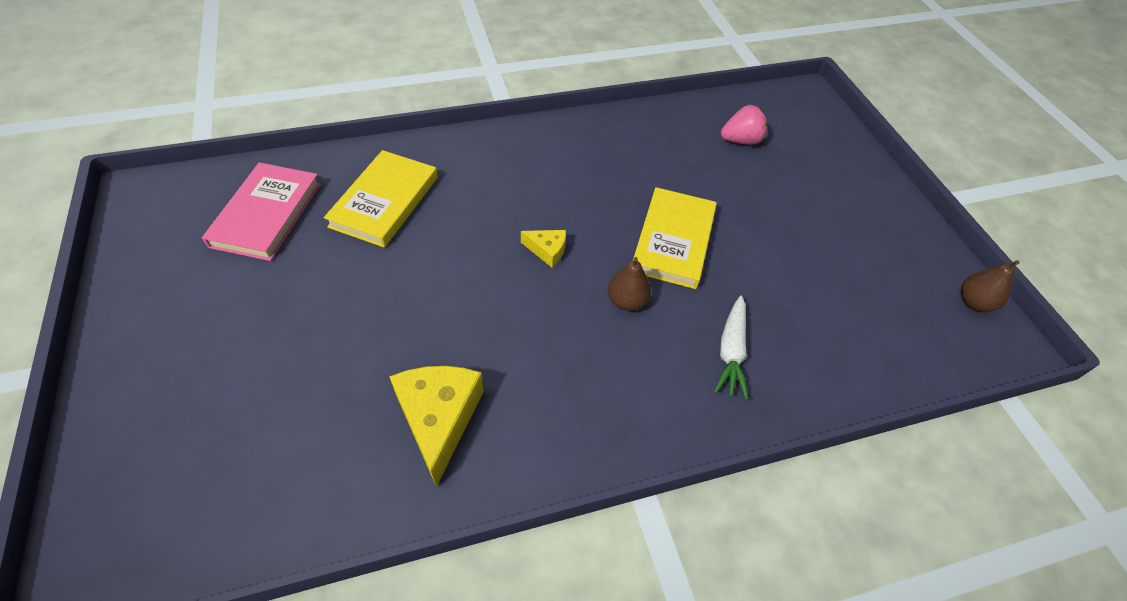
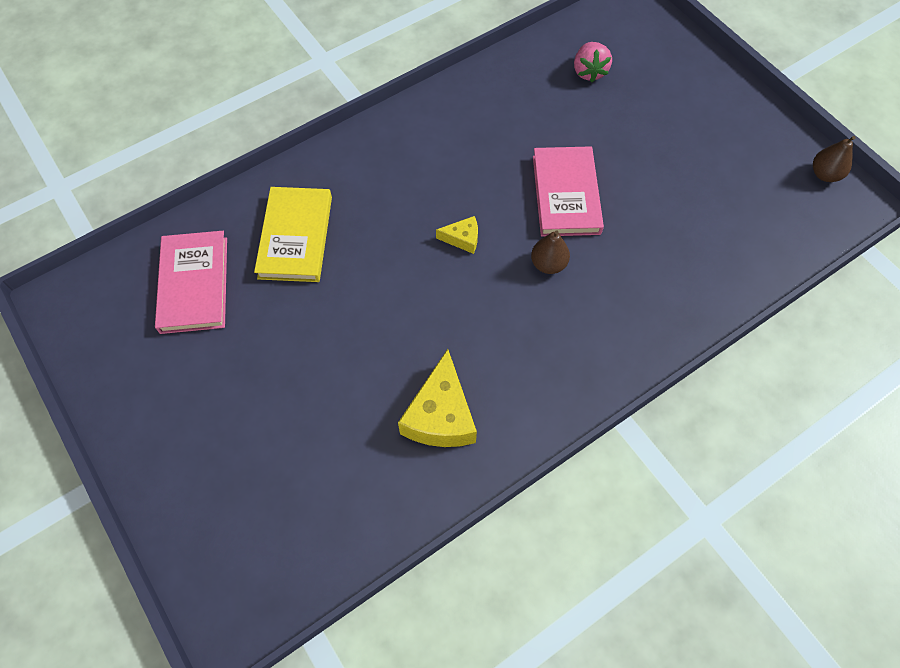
camera: 15 degrees left, 10 degrees up
(439, 419) = (440, 415): yellow cheese -> yellow cheese turned 150 degrees counterclockwise
(673, 240) = (566, 194): yellow book -> pink book
(731, 352) = (648, 281): white carrot -> none
(741, 140) = (589, 72): pink strawberry -> pink strawberry turned 120 degrees clockwise

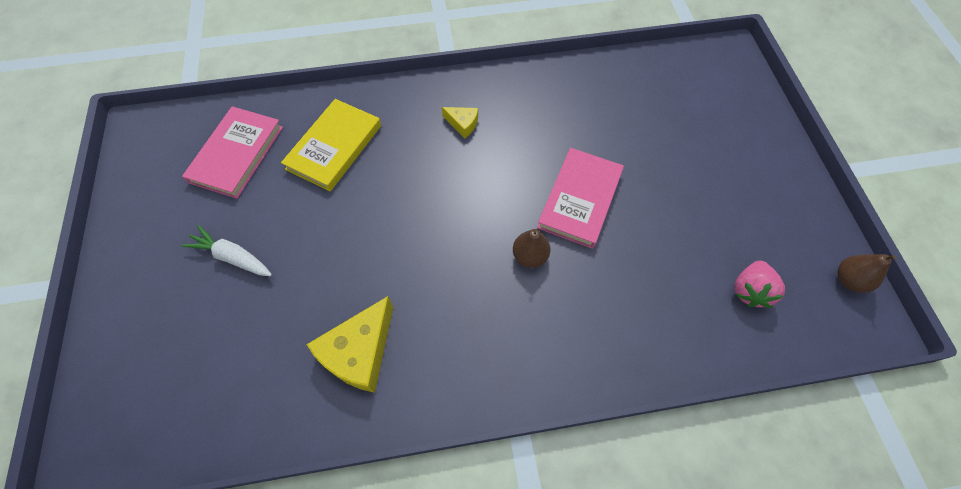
camera: 25 degrees right, 0 degrees up
(257, 384) = (232, 257): none -> white carrot
(462, 239) = (467, 203): yellow cheese -> yellow cheese (463, 124)
(589, 72) = (659, 100): pink strawberry -> pink strawberry (749, 290)

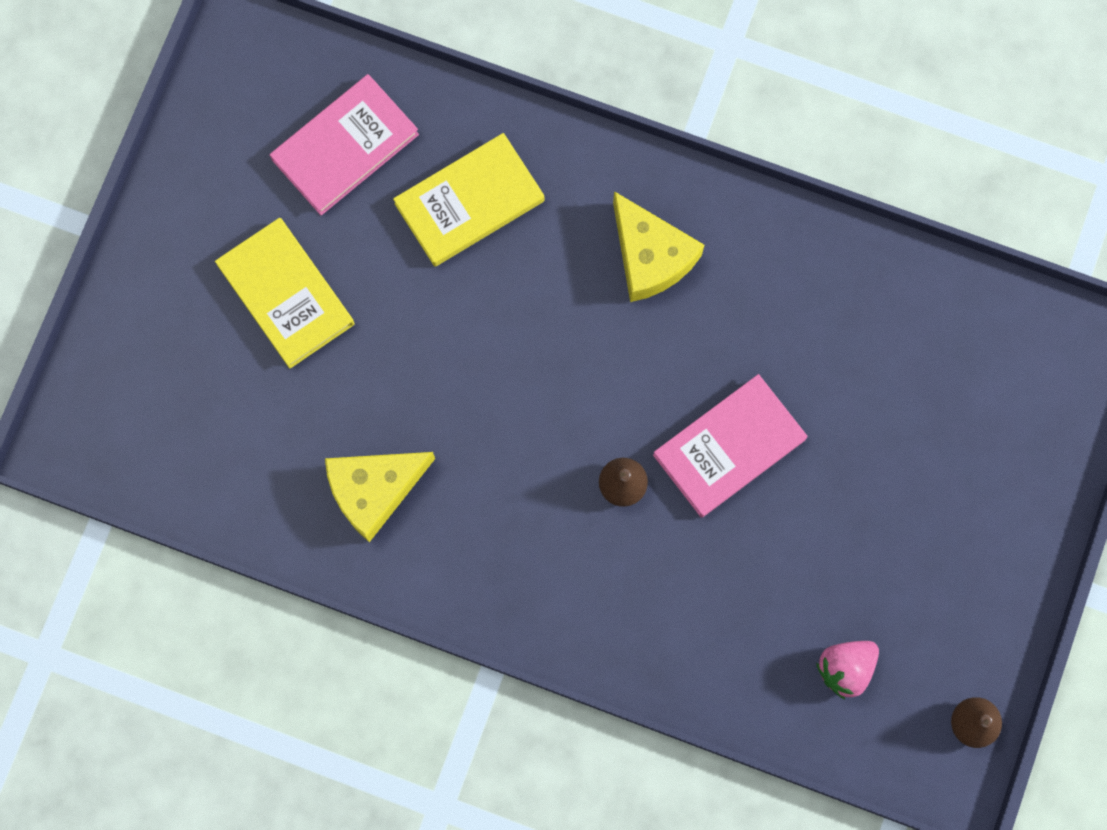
camera: 30 degrees right, 15 degrees up
(232, 257) = (286, 295): white carrot -> yellow book
(463, 124) = (650, 256): yellow cheese -> yellow cheese, size x1.96

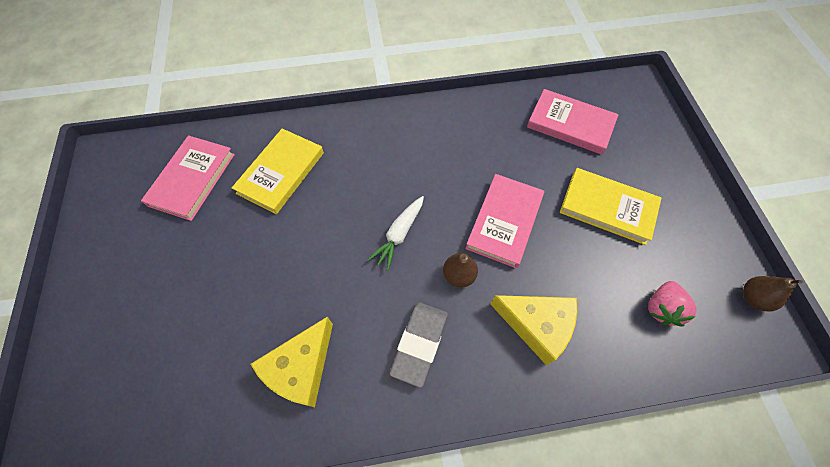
camera: 30 degrees left, 15 degrees down
(286, 295) = (185, 276): yellow book -> yellow book (607, 208)
(524, 540) = (419, 344): none -> grey eraser
(579, 387) = (399, 234): none -> white carrot
(650, 256) = (397, 151): yellow cheese -> yellow cheese (536, 325)
(934, 351) = (570, 124): none -> pink book

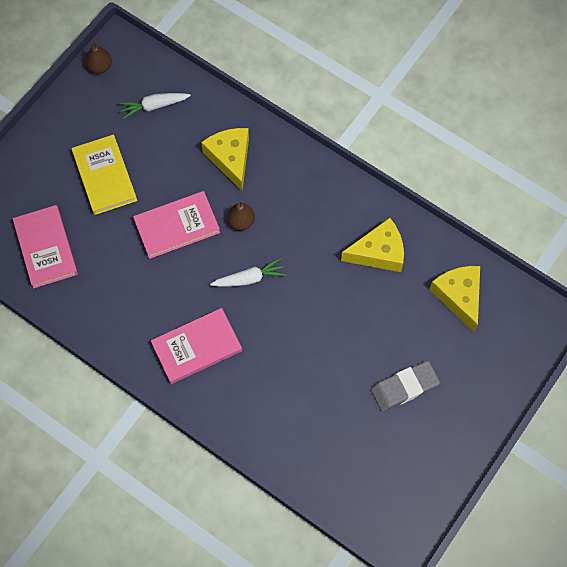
camera: 135 degrees left, 5 degrees up
(176, 399) = (459, 296): none -> yellow cheese
(192, 179) = (349, 453): pink book -> pink book (196, 347)
(281, 173) = (283, 399): yellow book -> none
(419, 344) = (303, 207): grey eraser -> grey eraser (404, 387)
(661, 308) = (154, 106): pink strawberry -> white carrot

